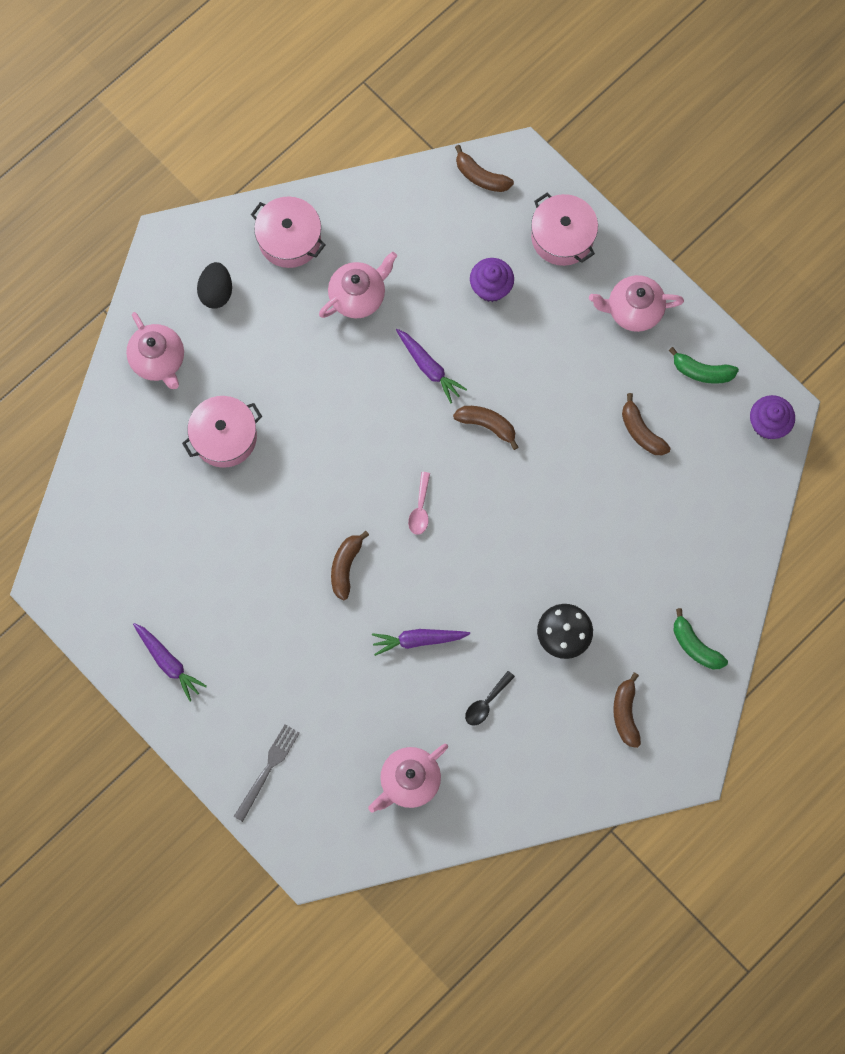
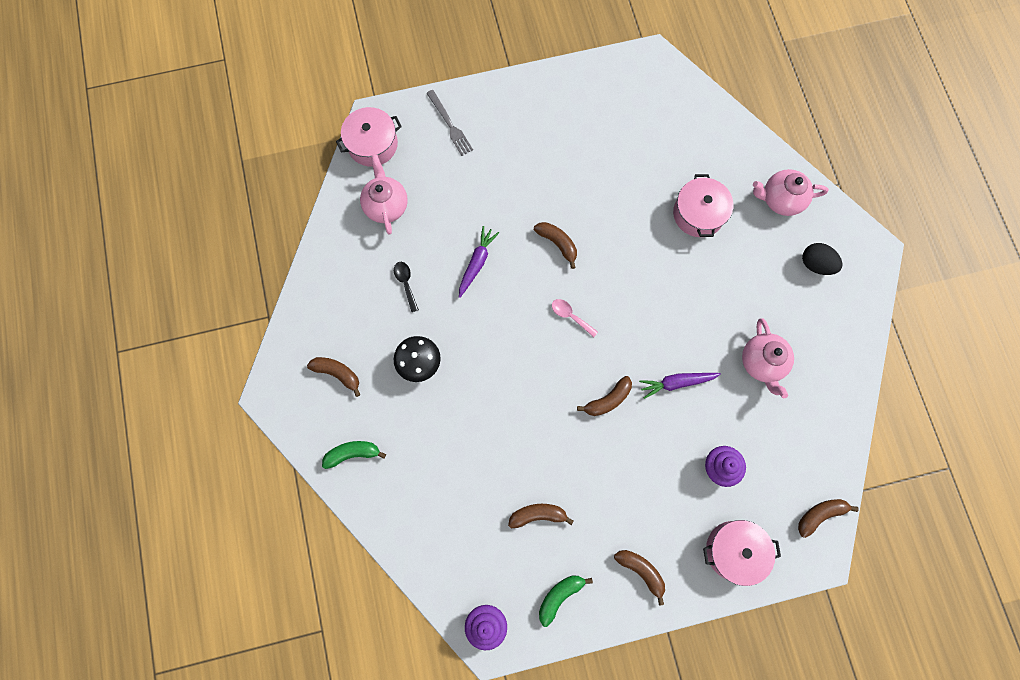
camera: 120 degrees right, 0 degrees up
(168, 662) = (558, 102): purple carrot -> none
(289, 239) = (834, 337): pink pot -> pink pot (372, 144)
(633, 310) = (641, 571): pink teapot -> brown banana

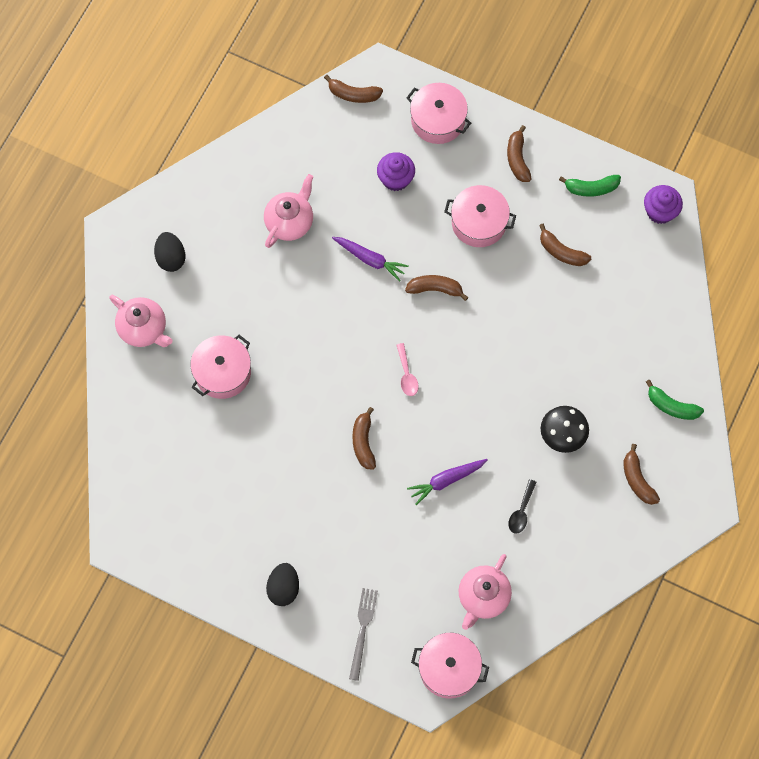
camera: 140 degrees left, 5 degrees down
(524, 111) = (283, 588): none -> black egg
(623, 485) = (479, 222): none -> pink pot

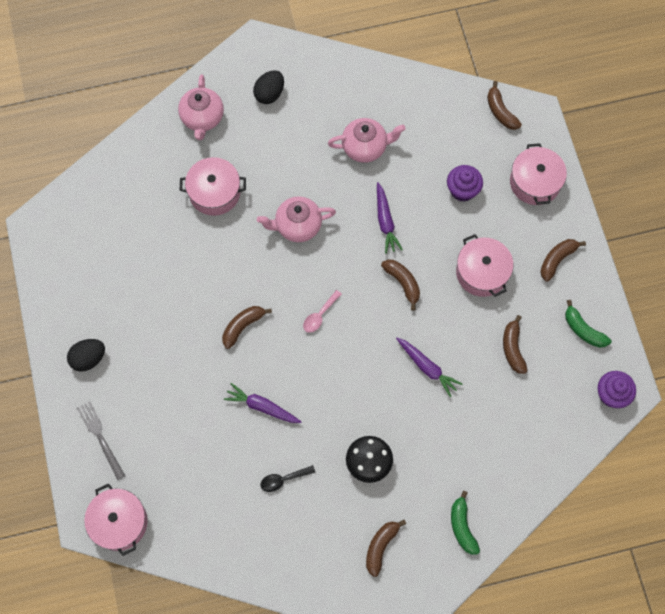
camera: 50 degrees right, 0 degrees up
(362, 630) = (100, 437): grey fork -> grey fork turned 90 degrees counterclockwise
(483, 597) = (194, 504): pink teapot -> pink teapot (297, 226)
(522, 328) = (427, 367): none -> purple carrot

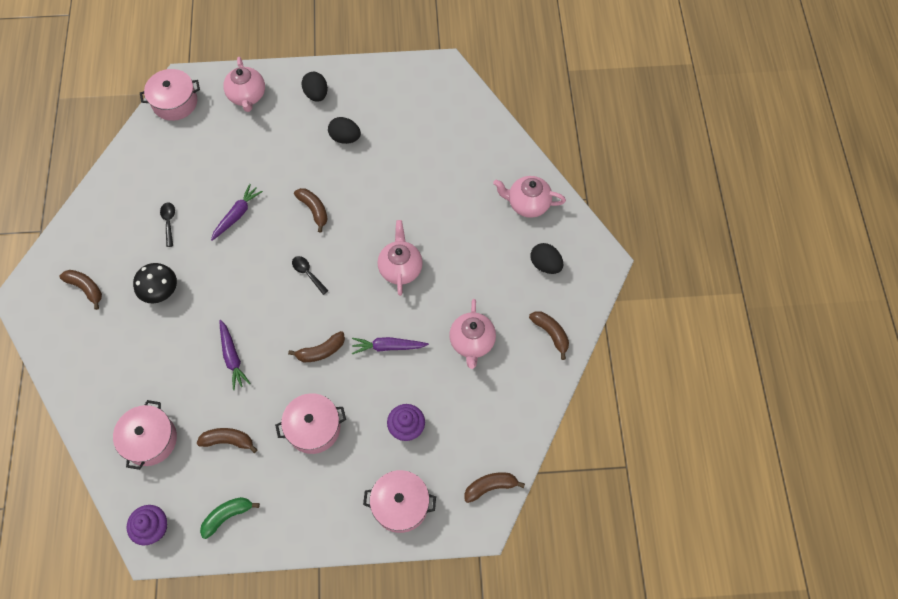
camera: 100 degrees right, 5 degrees down
(100, 437) = (247, 96): grey fork -> pink teapot
(145, 314) = (345, 138): none -> black egg
(214, 192) = (449, 204): pink pot -> pink pot (150, 440)
(320, 315) = (308, 273): pink spoon -> black spoon
(427, 367) = (232, 357): purple carrot -> purple carrot turned 75 degrees counterclockwise
(462, 526) = (78, 358): green banana -> none
(557, 260) = (309, 507): brown banana -> brown banana (551, 334)

